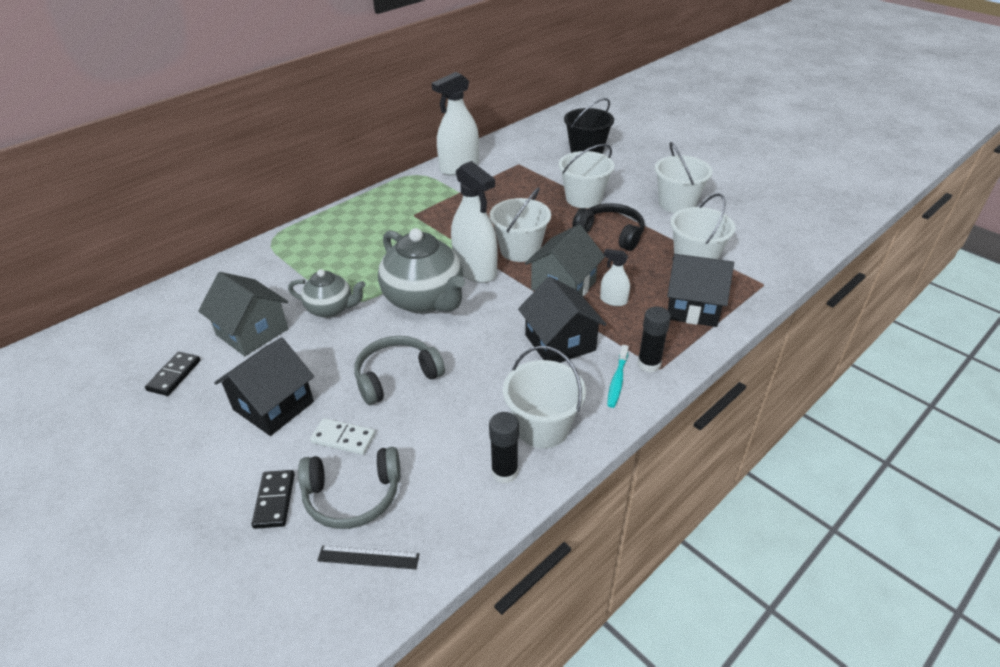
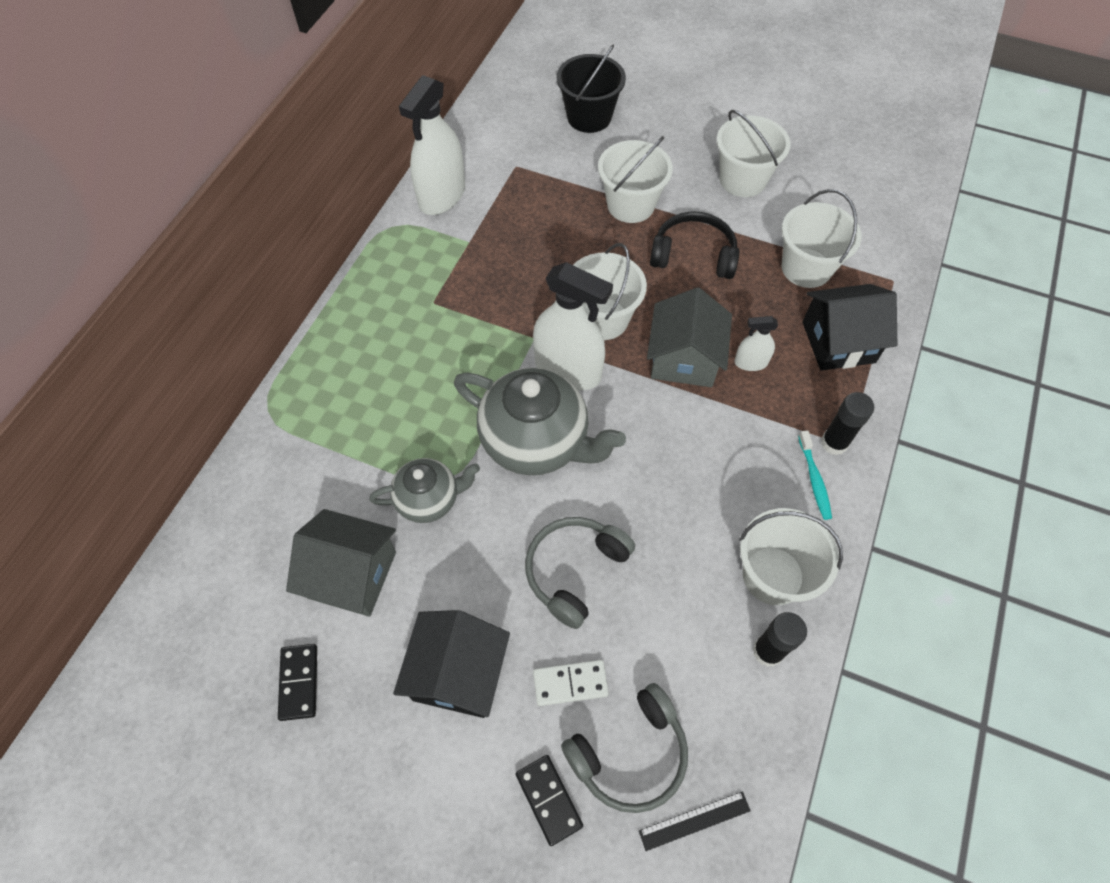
camera: 25 degrees left, 20 degrees up
(560, 342) = (727, 448): black house -> none

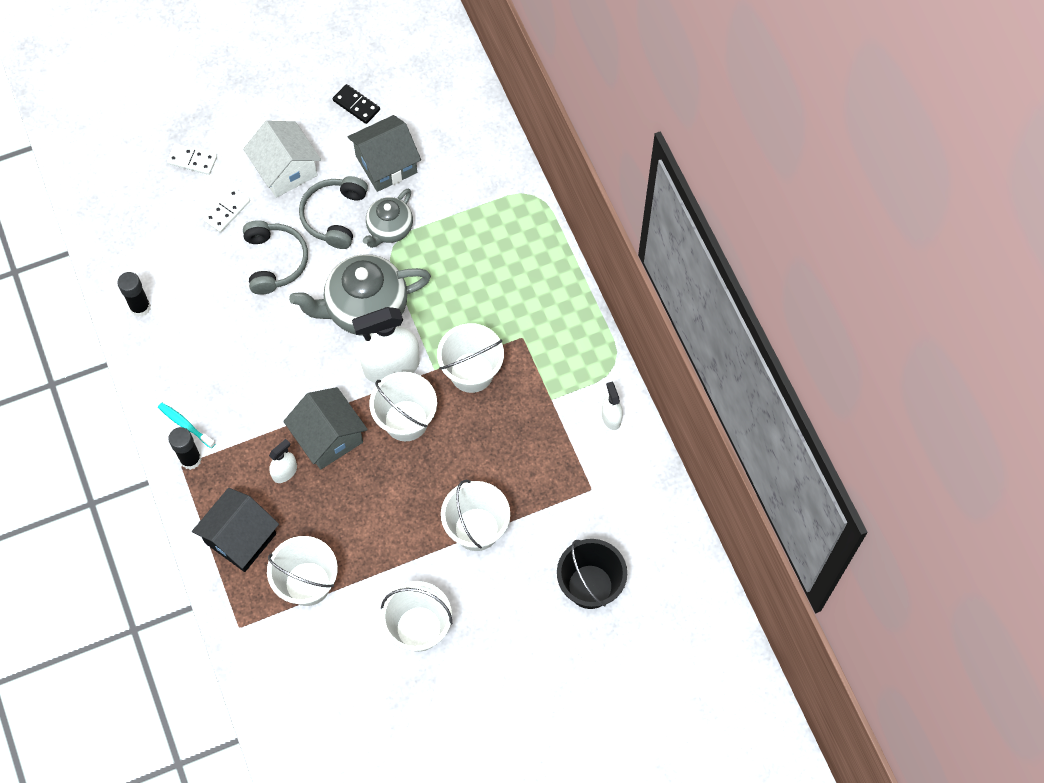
camera: 135 degrees right, 5 degrees up
(442, 196) = (611, 417): white spray bottle -> white spray bottle, size x0.49
(458, 673) = (286, 170): black house -> white house
(548, 800) = (192, 160): black domino -> white domino
(630, 754) = (171, 207): grey headphones -> grey headphones (334, 216)
(693, 255) = (393, 524): black headphones -> none
(694, 821) = (118, 207): black ruler -> none
(773, 575) = (167, 348): white bucket -> white bucket (471, 372)

